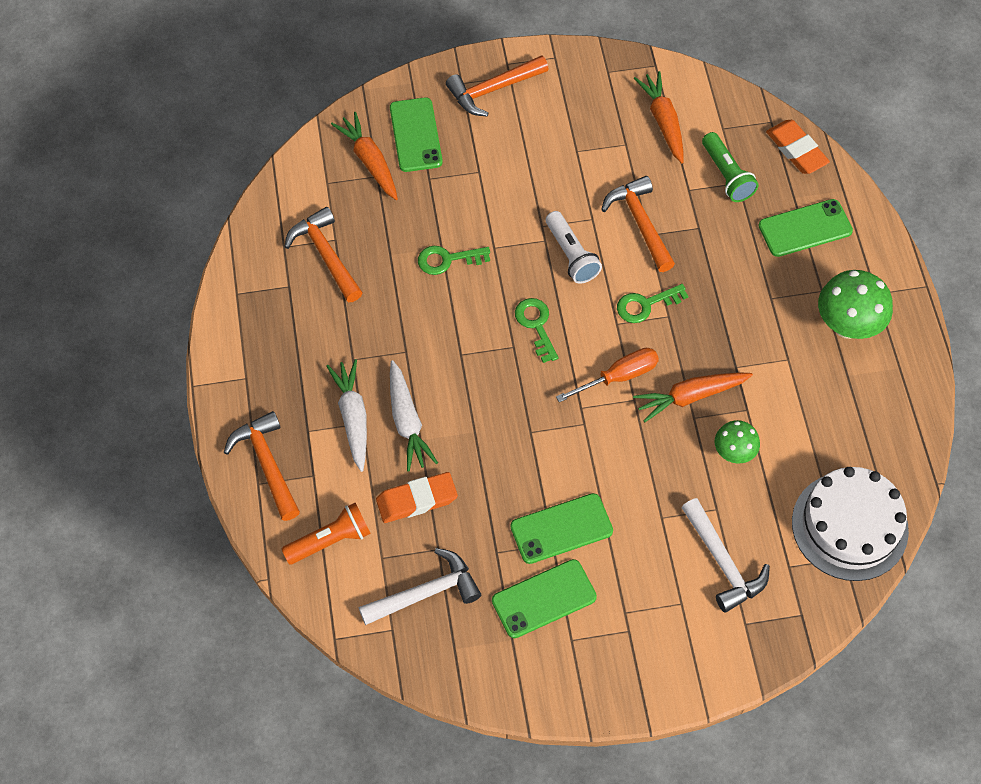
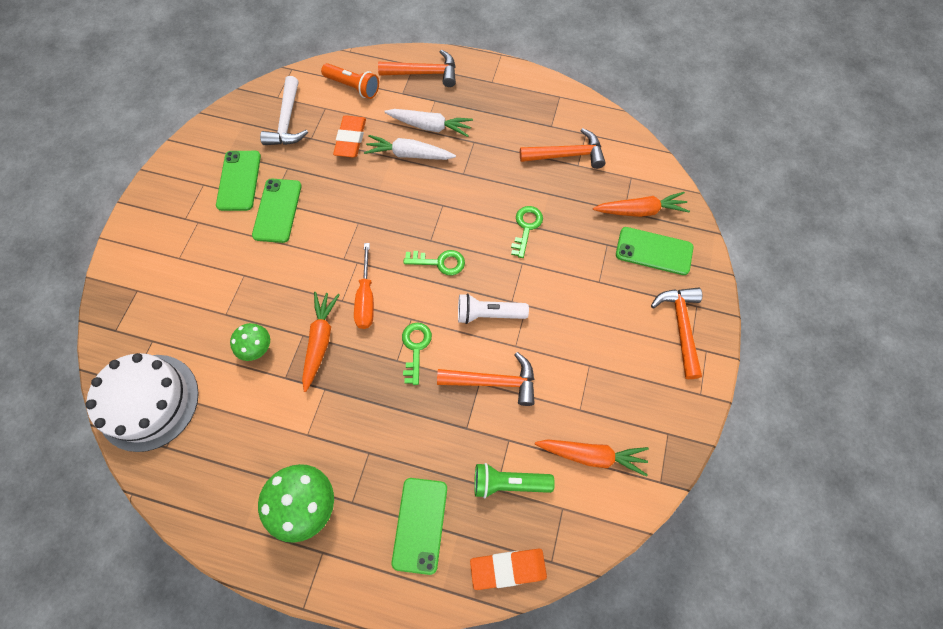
camera: 115 degrees right, 5 degrees up
(330, 540) = (353, 87): orange flashlight -> orange flashlight turned 60 degrees counterclockwise
(723, 563) = (185, 298): white hammer -> none

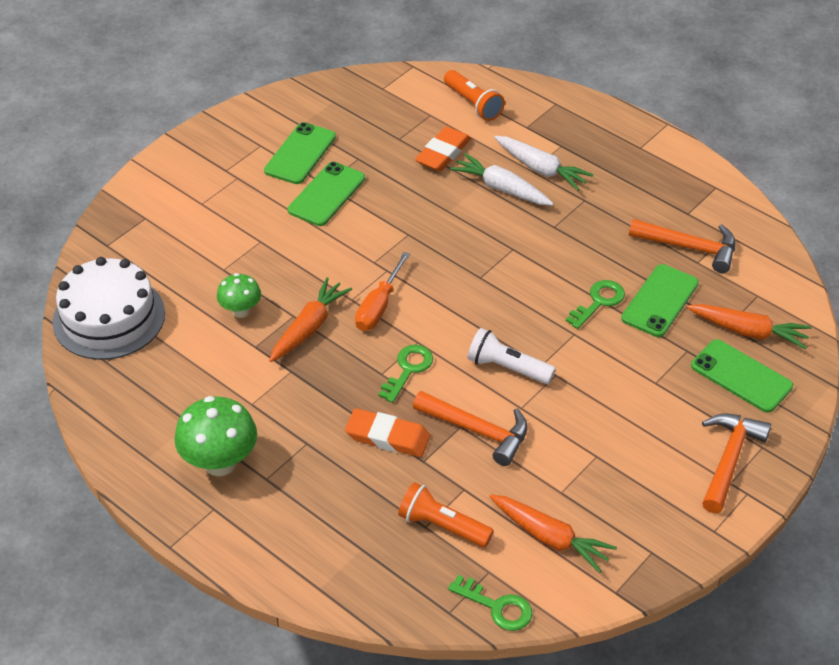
camera: 25 degrees right, 20 degrees down
(287, 121) = (381, 115): white hammer -> none
(420, 525) = (326, 524): green phone -> green phone (659, 301)
(424, 73) = (563, 115): orange hammer -> none
(440, 262) = (479, 301): green key -> green key (497, 607)
(508, 483) = (442, 526): green flashlight -> orange flashlight
(508, 568) = (398, 598): orange eraser -> orange eraser (388, 437)

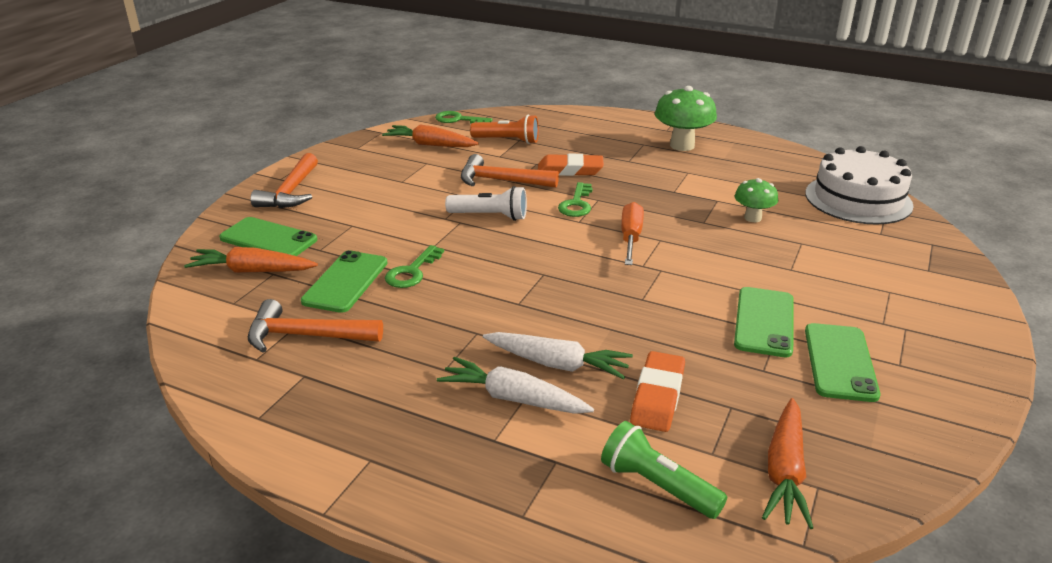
camera: 165 degrees right, 15 degrees down
(309, 327) = (682, 216): orange carrot -> orange carrot (785, 472)
(473, 104) = (657, 485): orange flashlight -> green flashlight

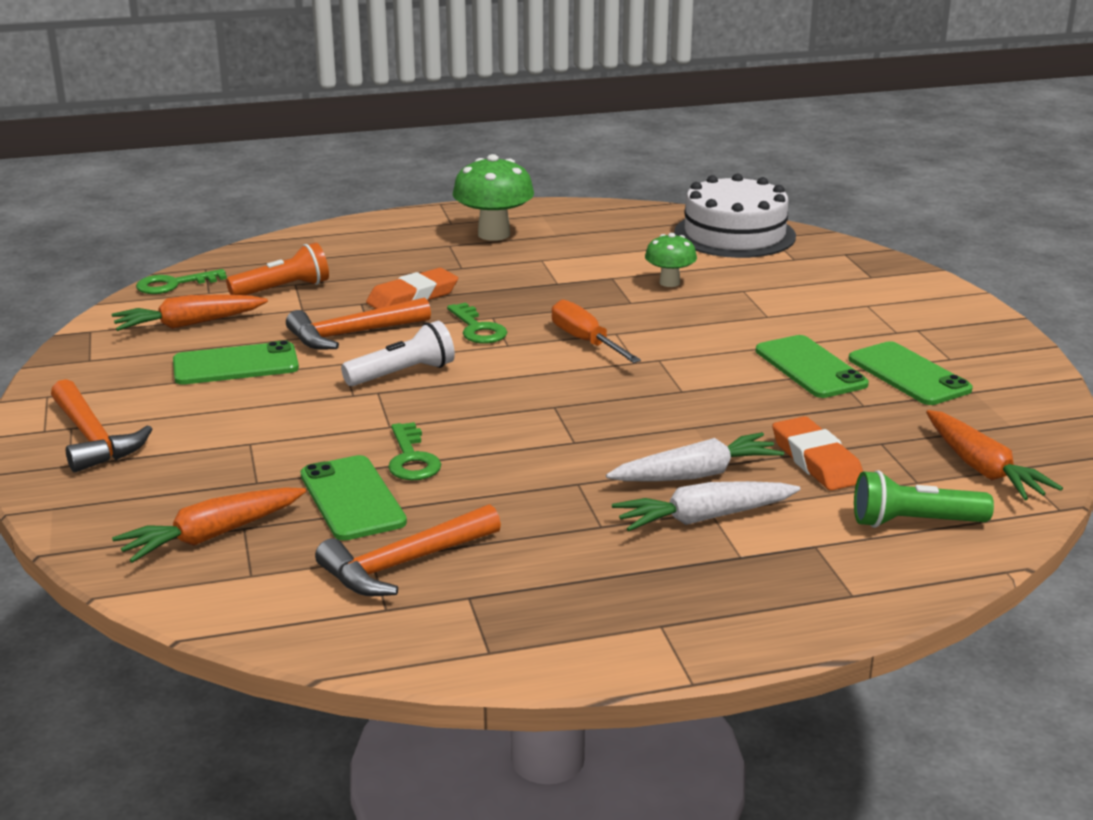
camera: 40 degrees left, 5 degrees down
(268, 239) = (166, 498): green phone -> green phone (235, 365)

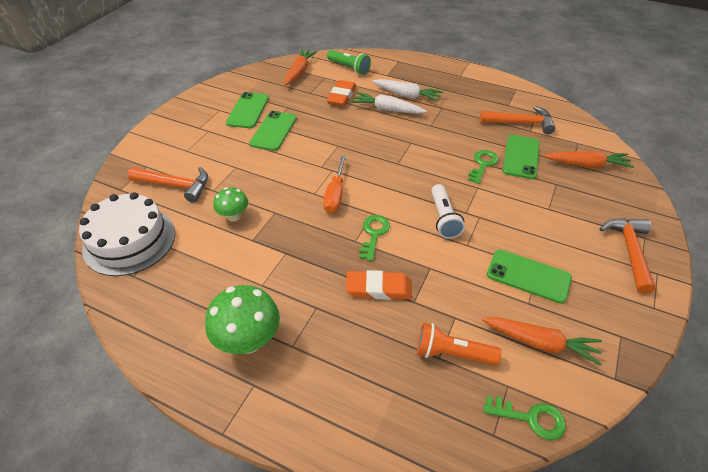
camera: 140 degrees left, 20 degrees up
(351, 334) = (444, 269): orange hammer -> orange hammer (176, 185)
(403, 374) = (443, 218): white flashlight -> white flashlight turned 105 degrees counterclockwise

